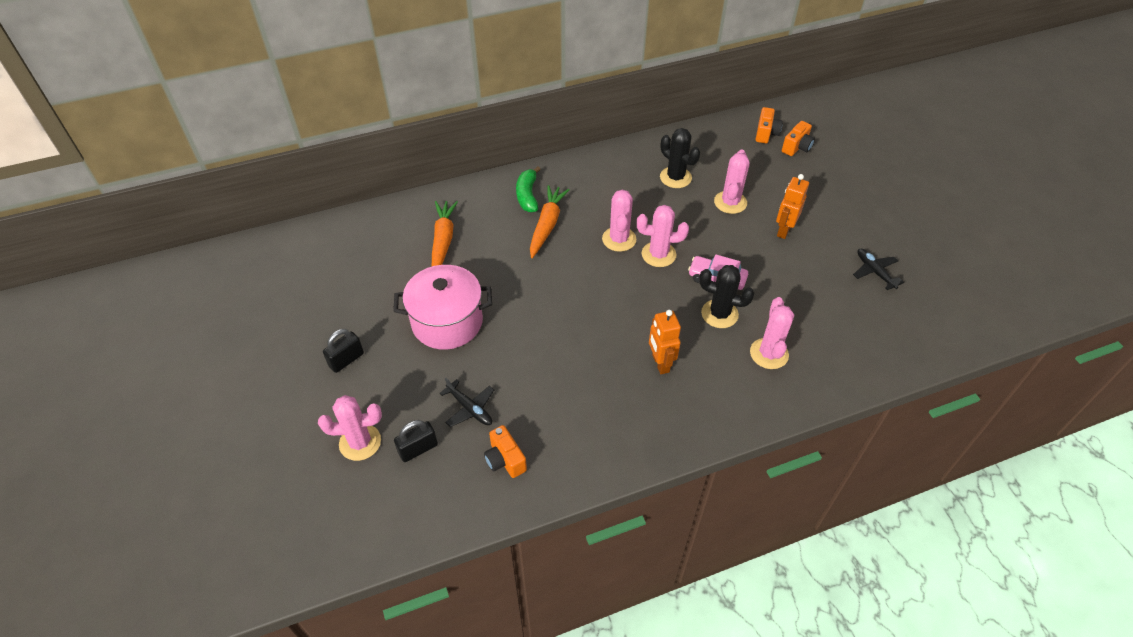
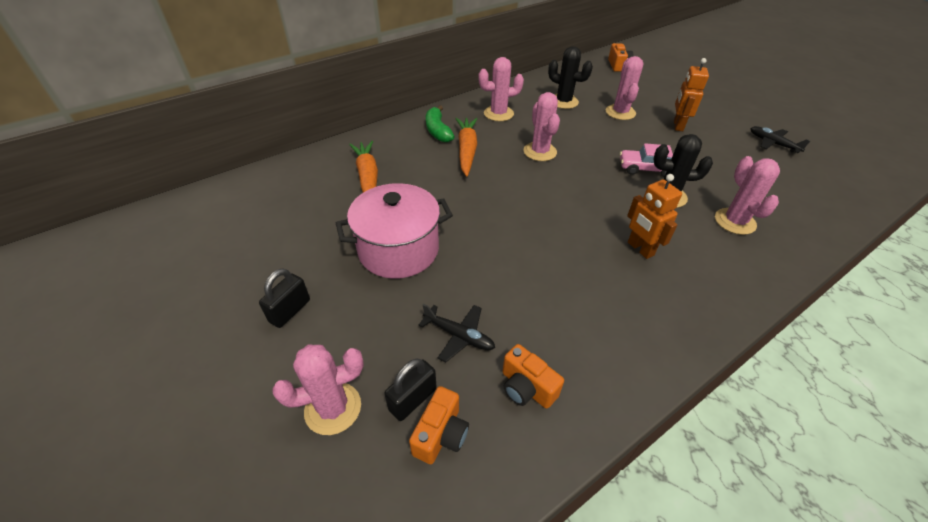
camera: 15 degrees left, 5 degrees down
(658, 254) = (582, 158): pink cactus -> pink cactus (498, 114)
(797, 147) = (648, 71): orange camera -> orange camera (441, 435)

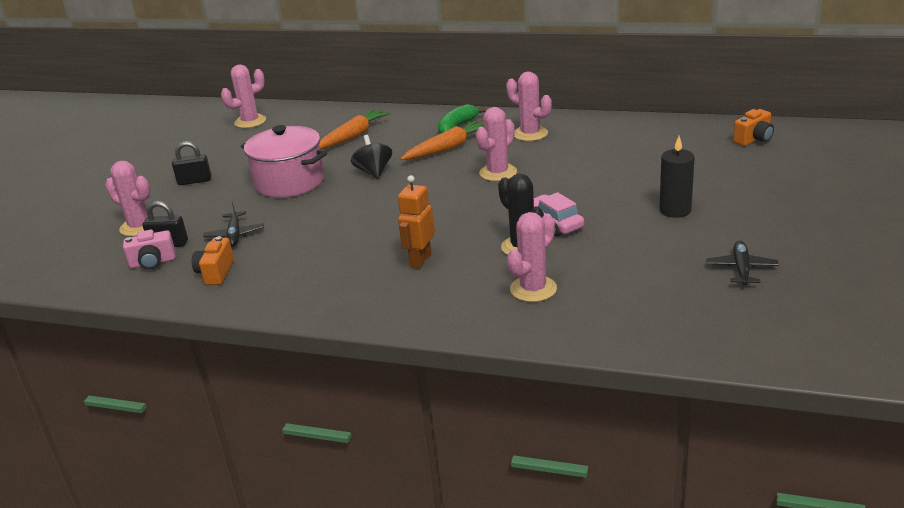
camera: 55 degrees right, 15 degrees down
(441, 435) = (153, 263): orange camera -> pink camera
(453, 199) = (374, 172): none -> black spinning top
(563, 102) = (610, 147): black cactus -> none
(620, 112) = (644, 177): pink cactus -> pink cactus (250, 122)
(677, 125) = (675, 210): orange robot -> black candle

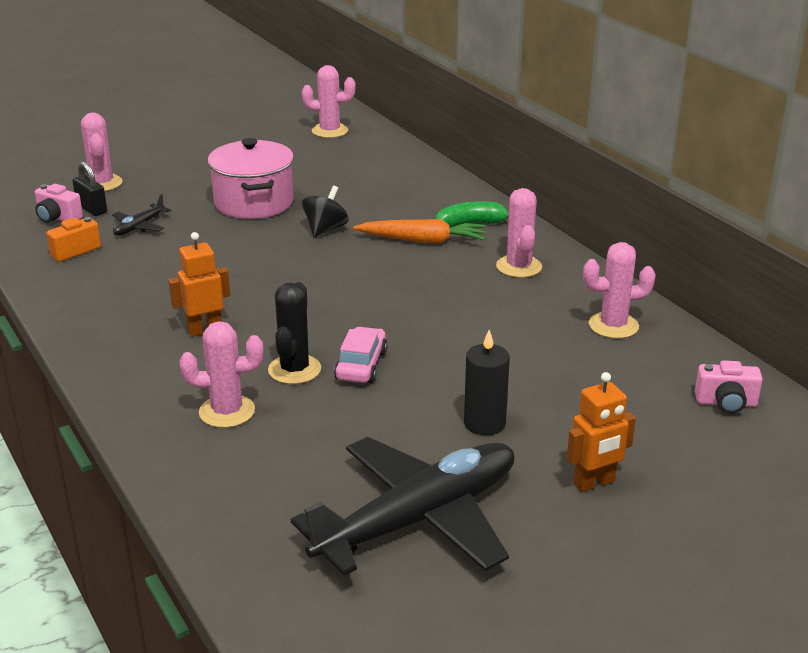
camera: 40 degrees right, 0 degrees up
(194, 181) = (199, 164): black padlock -> none
(353, 137) = (374, 187): orange carrot -> none
(498, 173) = (414, 289): pink cactus -> pink cactus (613, 326)
(741, 269) = (417, 520): black plane -> black plane, size x2.45
(754, 139) = (726, 403): orange camera -> pink camera
(776, 203) = (594, 483): none -> orange robot

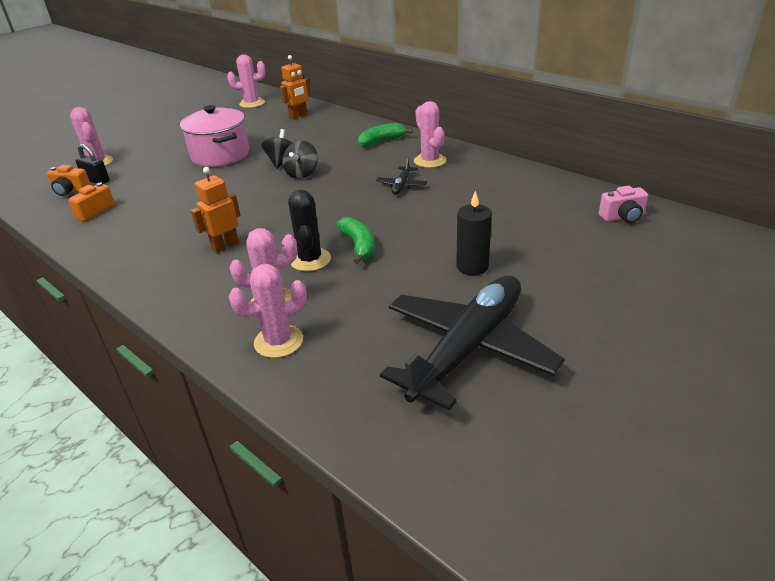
camera: 15 degrees left, 5 degrees up
(58, 218) = (71, 191): pink camera -> orange camera
(139, 226) = (140, 185): black plane -> black plane (401, 185)
(343, 251) = (302, 173): none -> black spinning top
(361, 365) = (358, 246): pink car -> green banana
(423, 240) = (354, 157): orange carrot -> none
(594, 483) = (576, 290): orange robot -> orange robot (298, 116)
(613, 326) = (516, 184): pink cactus -> pink cactus (278, 341)

